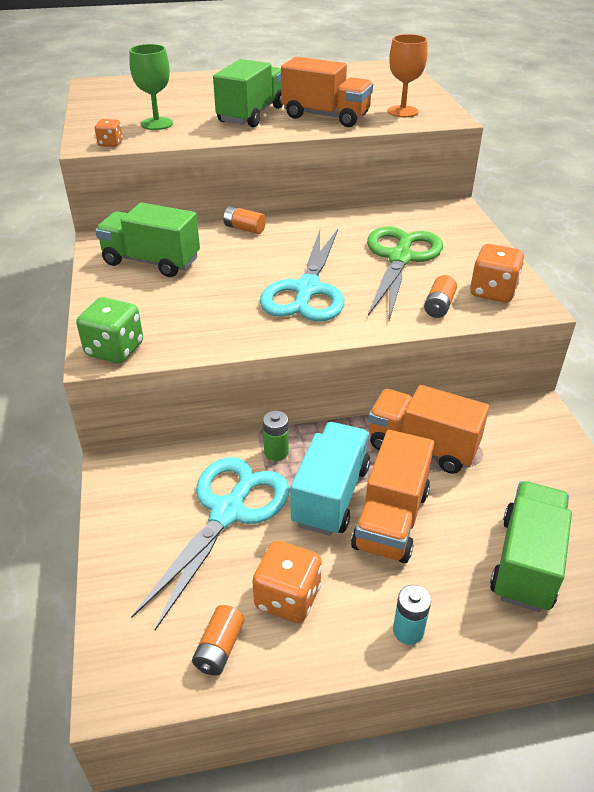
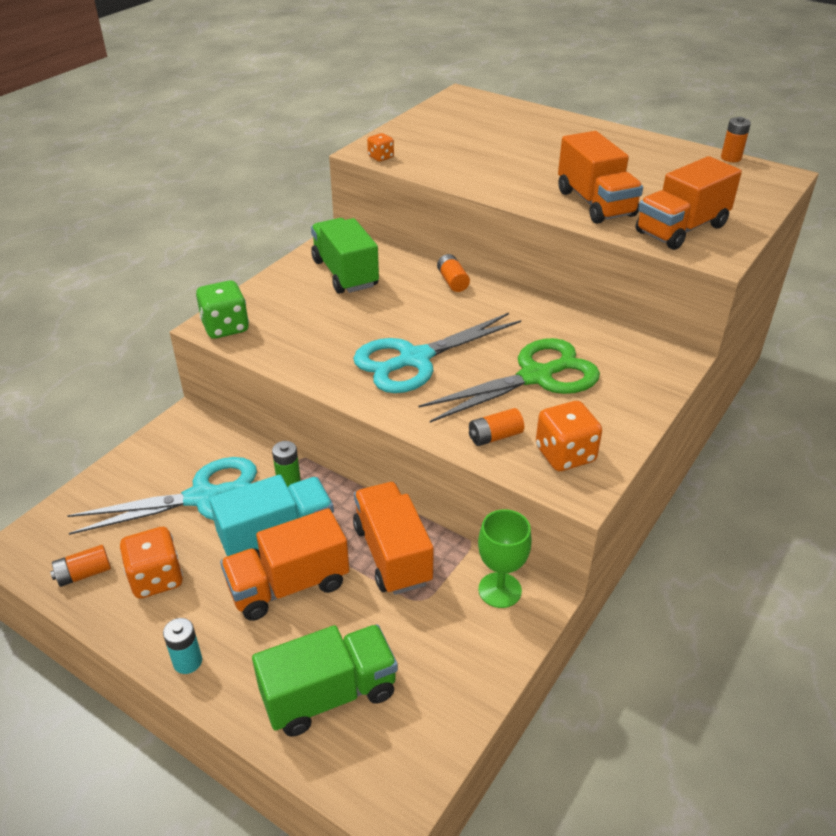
camera: 45 degrees right, 0 degrees up
(157, 124) = (443, 152): green goblet -> green goblet (499, 590)
(251, 115) = (532, 174): green truck -> none
(353, 65) = (731, 158): none -> orange battery
(402, 111) = (681, 229): orange goblet -> orange truck

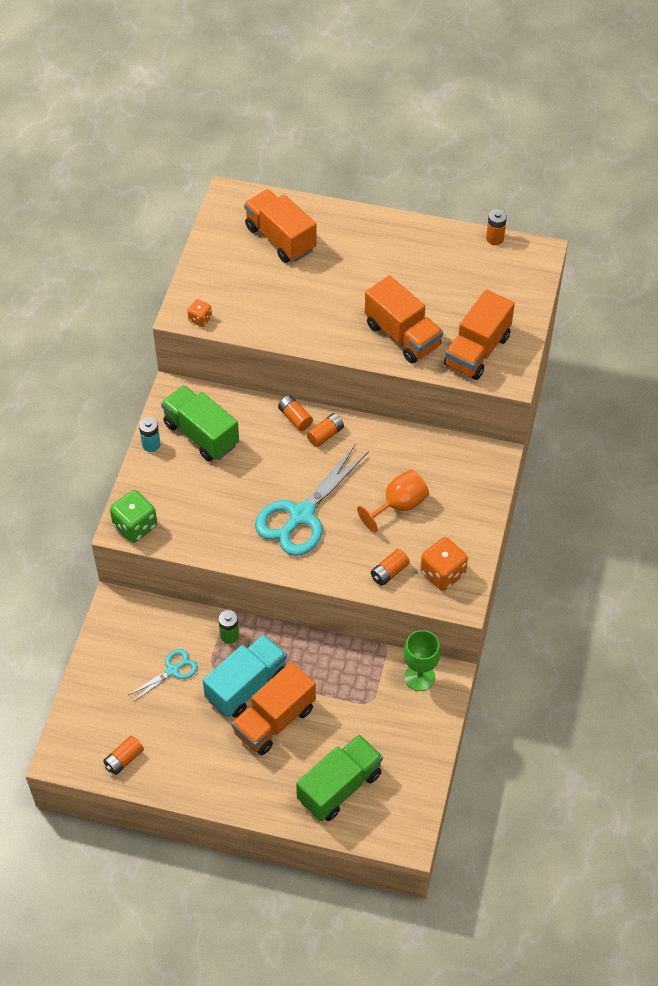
camera: 20 degrees left, 15 degrees up
(156, 578) = (178, 746): orange dice -> none
(187, 661) = (236, 796): turquoise battery -> turquoise battery (151, 444)
(203, 497) = (173, 670): turquoise scissors -> turquoise scissors, size x0.50
(392, 554) = (335, 673): orange truck -> orange truck (280, 238)
(479, 300) = (325, 435): none -> orange battery
(536, 377) = (399, 505): green scissors -> orange goblet

